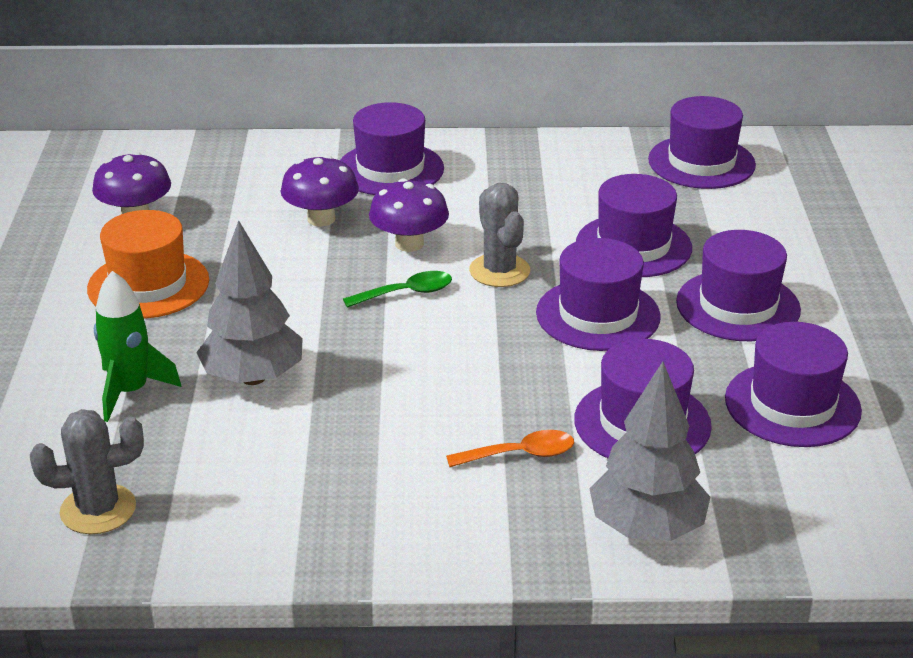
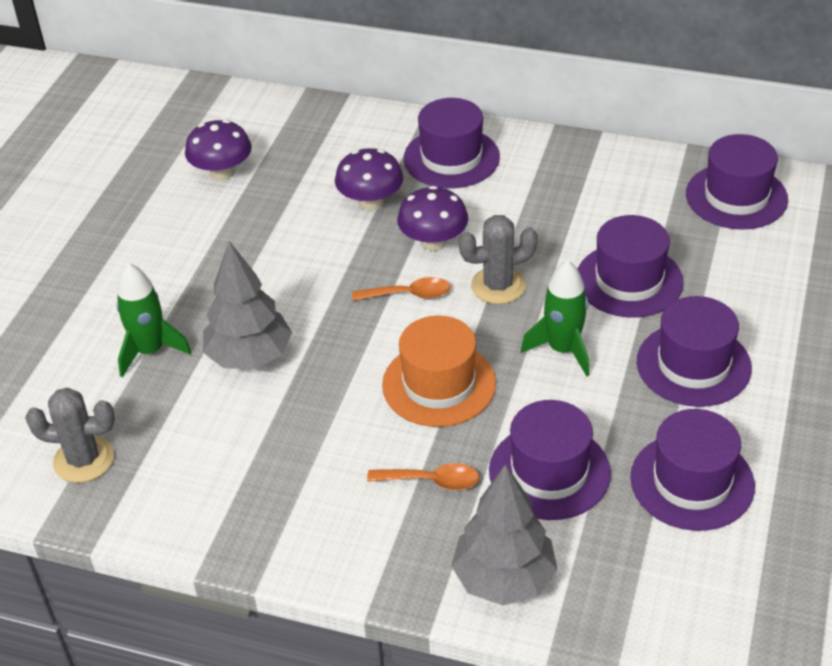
camera: 20 degrees right, 10 degrees up
(148, 285) = (205, 246): orange hat -> orange hat (439, 384)
(406, 293) = (408, 295): green spoon -> orange spoon
(499, 271) = (498, 286): grey cactus -> grey cactus turned 75 degrees clockwise
(598, 315) = (563, 350): purple hat -> green rocket

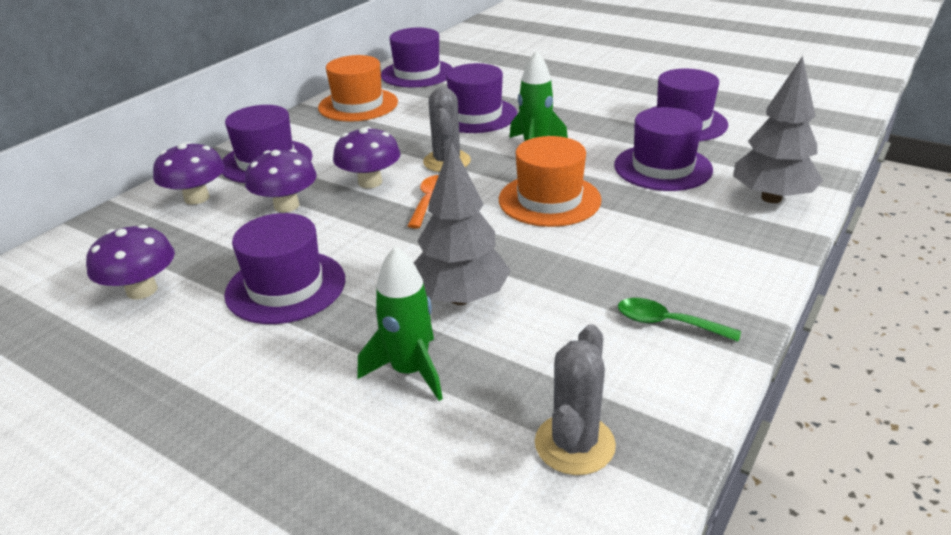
camera: 75 degrees left, 10 degrees down
(239, 501) = (667, 323): none -> green spoon
(367, 142) = (197, 198): none -> purple mushroom
(431, 481) = (662, 216): orange spoon -> none
(615, 176) = (358, 105): none -> orange hat
(693, 365) = (573, 107): purple hat -> purple hat (286, 287)

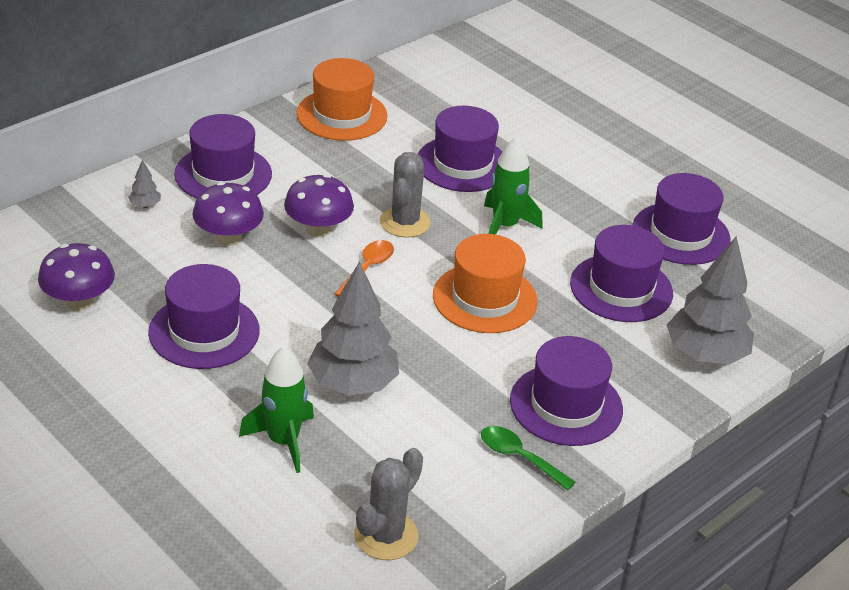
camera: 10 degrees right, 5 degrees up
(197, 198) = (145, 205): purple mushroom -> grey tree
(417, 73) = (425, 80): purple hat -> purple hat (566, 405)

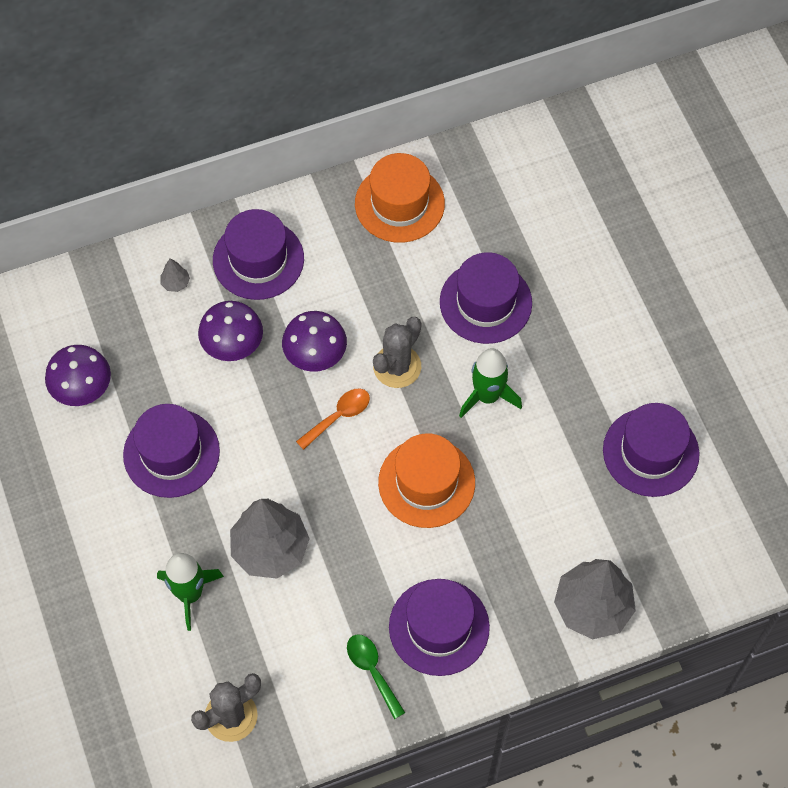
camera: 25 degrees right, 25 degrees up
(621, 288) = (557, 505): purple hat -> none

